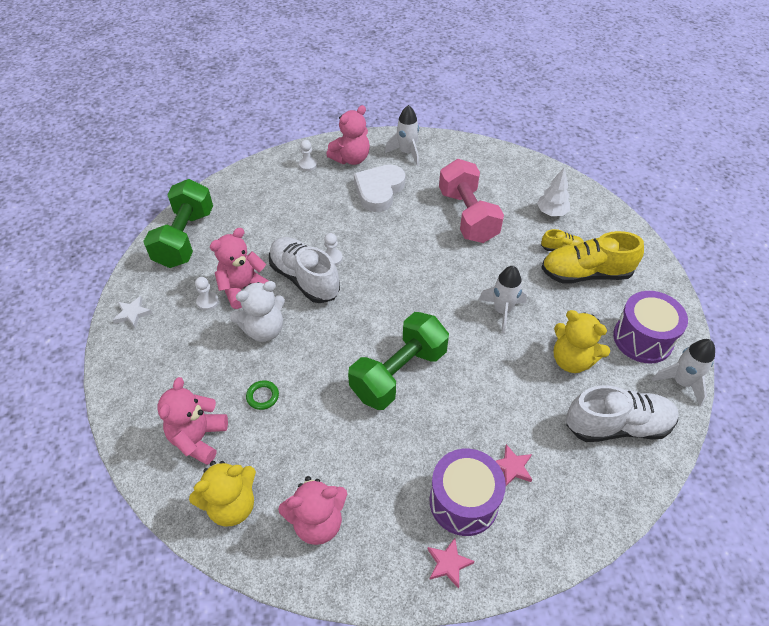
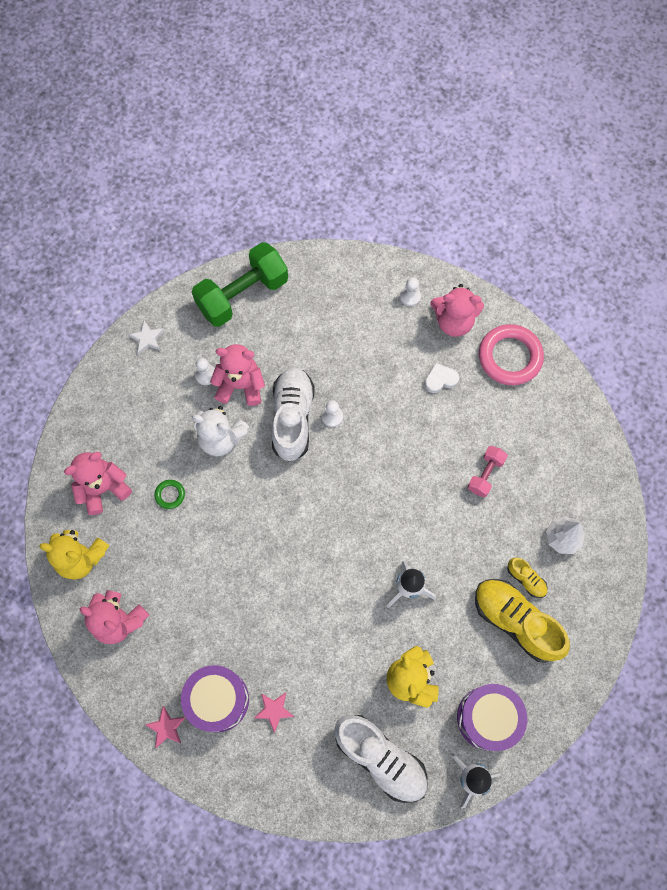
camera: 45 degrees right, 20 degrees up
(379, 190) = (440, 379): white heart -> white heart, size x0.51
(399, 373) = (276, 566): green dumbbell -> none
(406, 153) = (510, 357): white rocket -> pink ring
(467, 216) = (485, 474): pink dumbbell -> pink dumbbell, size x0.50

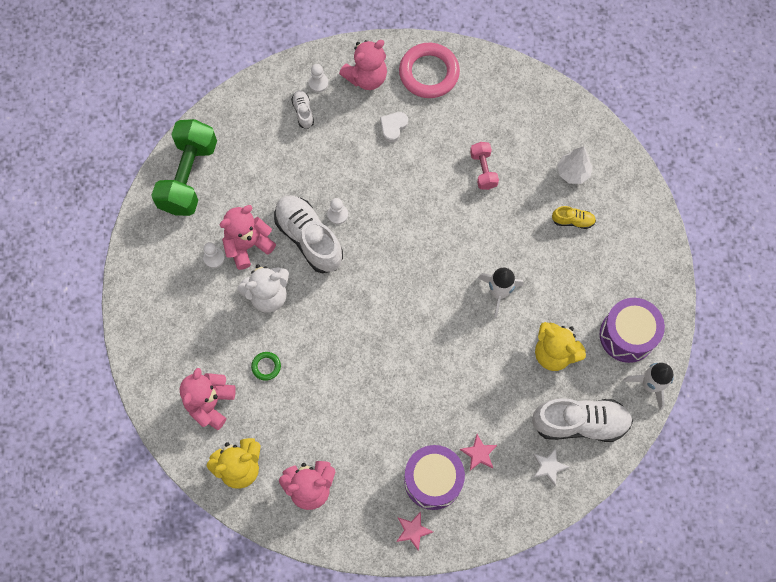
camera: 40 degrees left, 0 degrees up
(147, 338) = (142, 266): white star -> white star (548, 466)
(377, 311) = (303, 112): none -> white shoe
(516, 621) = (590, 255): yellow shoe -> none

